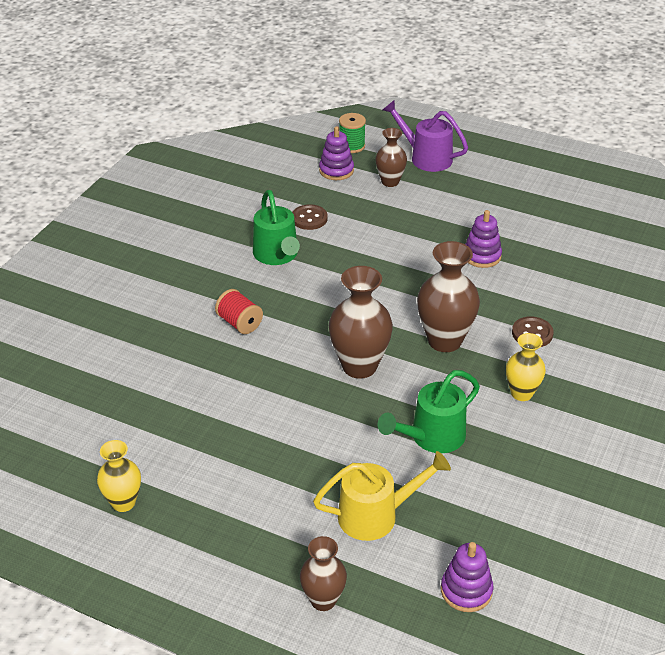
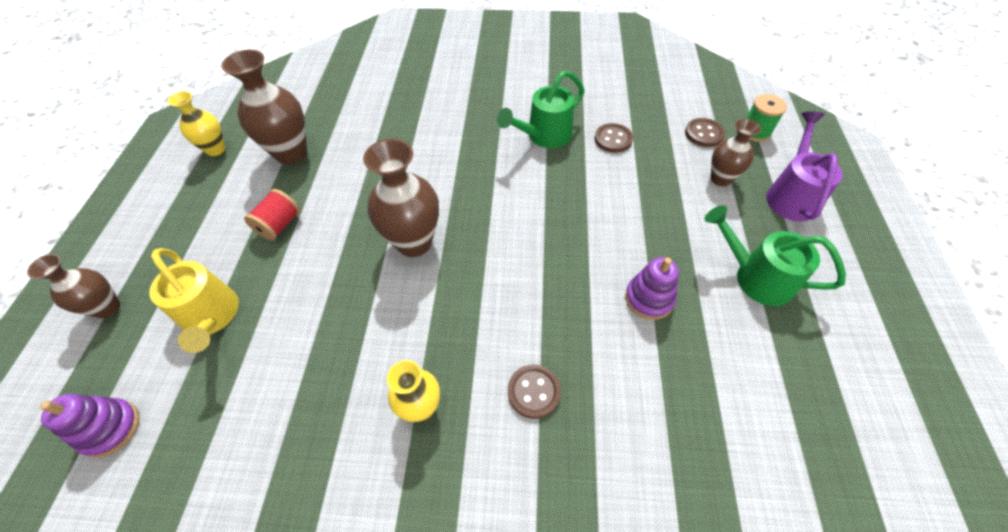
camera: 70 degrees right, 15 degrees up
(239, 323) = (440, 143): red spool -> red spool (279, 225)
(336, 170) = (704, 134): purple stacking toy -> brown button
(431, 438) = (326, 333): green watering can -> green watering can (755, 277)
(444, 341) = (481, 303): brown vase -> brown vase (291, 153)

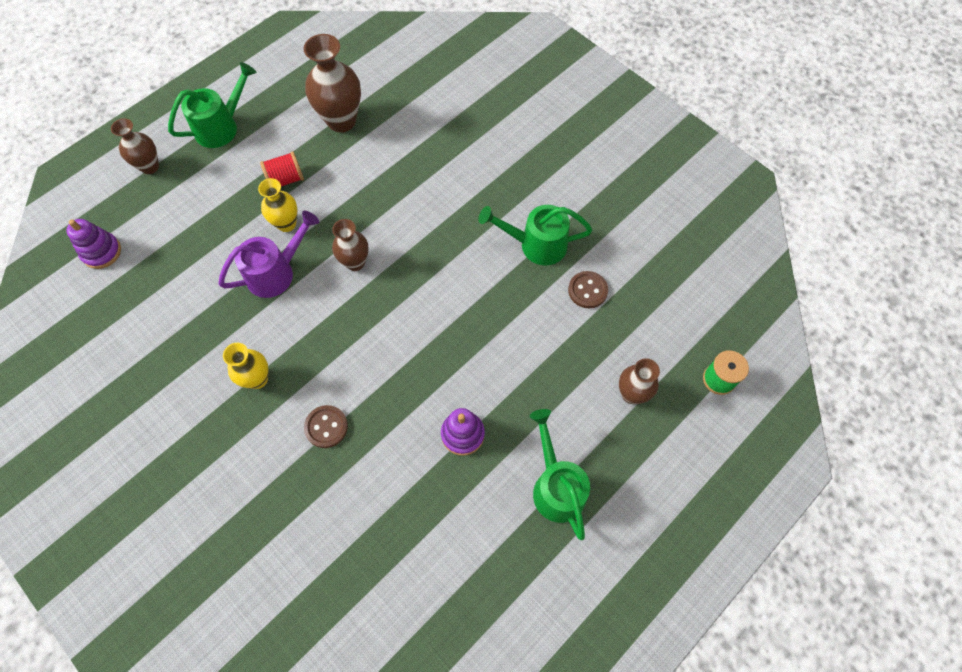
camera: 40 degrees right, 10 degrees up
(168, 225) = (222, 126): none -> green watering can
(212, 318) = (197, 221): yellow watering can -> none
(216, 149) = (296, 79): yellow vase -> yellow vase (286, 224)
(414, 242) = (355, 262): brown vase -> brown vase, size x0.61
(704, 134) = (670, 345): brown button -> none
(791, 194) = (672, 454): purple watering can -> purple watering can (277, 272)

